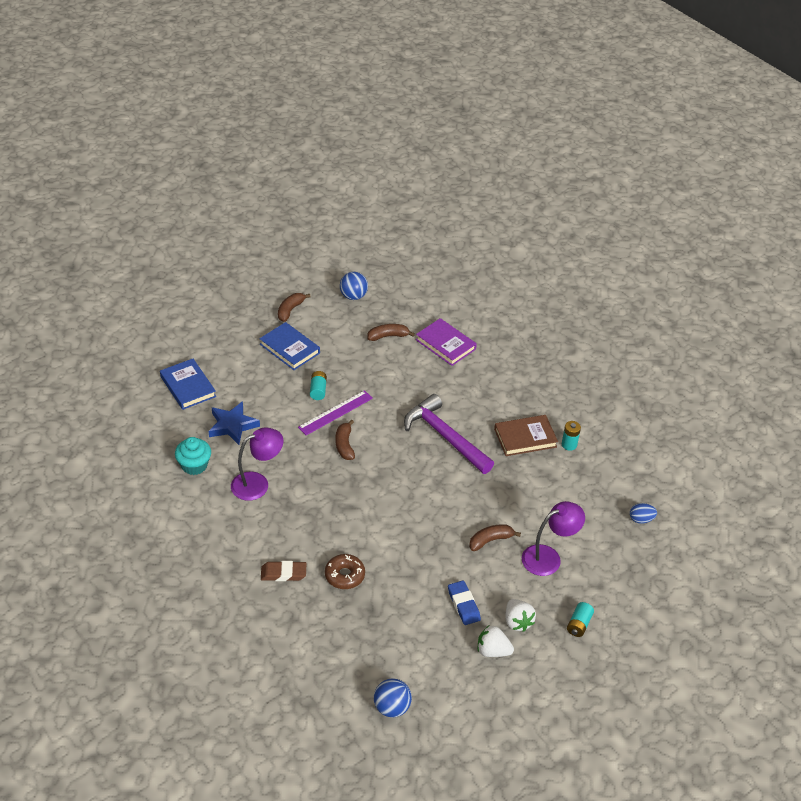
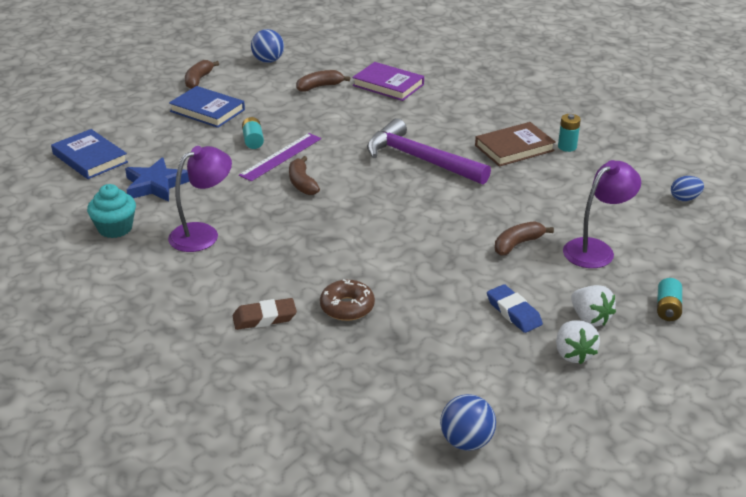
camera: 10 degrees left, 10 degrees down
(492, 651) = (573, 354): white strawberry -> white strawberry turned 105 degrees counterclockwise

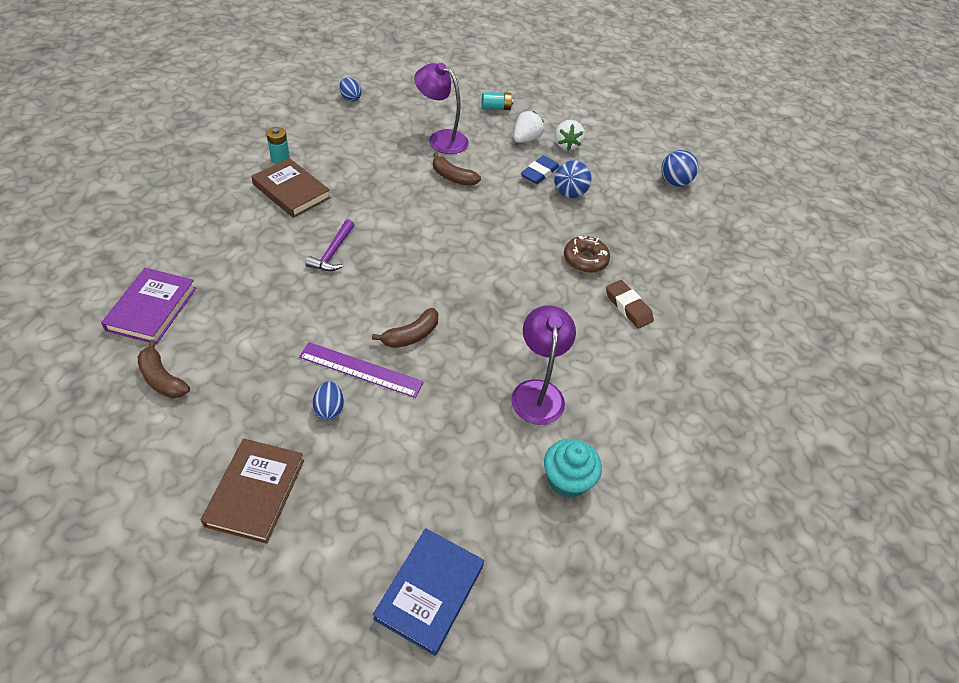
camera: 115 degrees left, 15 degrees up
(156, 185) = (465, 476): blue star -> none
(198, 80) = (150, 546): brown banana -> none
(203, 234) = (537, 392): purple lamp -> purple lamp turned 60 degrees clockwise
(207, 110) = (256, 492): blue book -> brown book
(253, 140) = (329, 409): turquoise battery -> blue egg
(268, 61) = (71, 468): blue ball -> blue ball (569, 193)
(420, 159) = (333, 252): purple hammer -> purple hammer, size x0.51
(573, 354) = (566, 145): white strawberry -> white strawberry turned 120 degrees clockwise

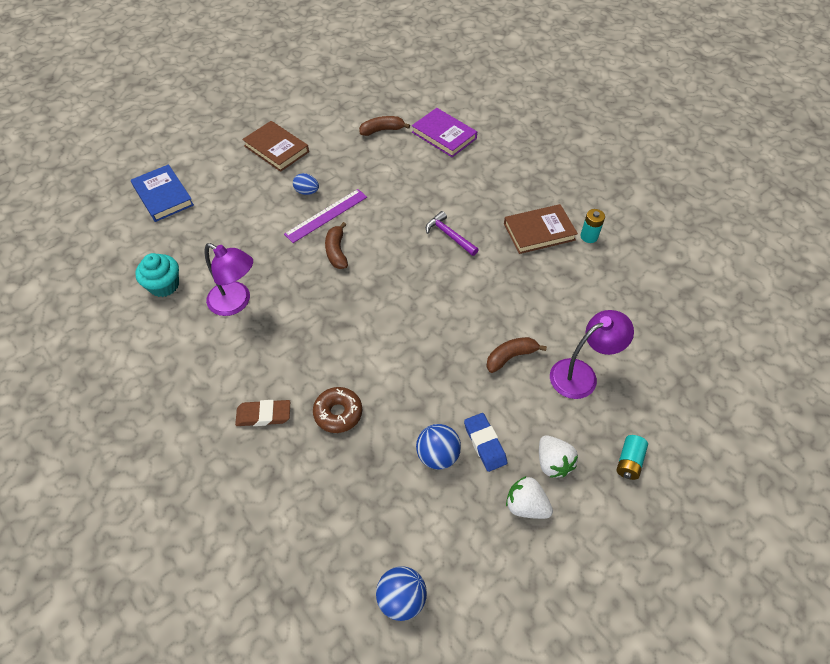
camera: 125 degrees right, 5 degrees up
(350, 98) = (683, 320): blue egg -> none

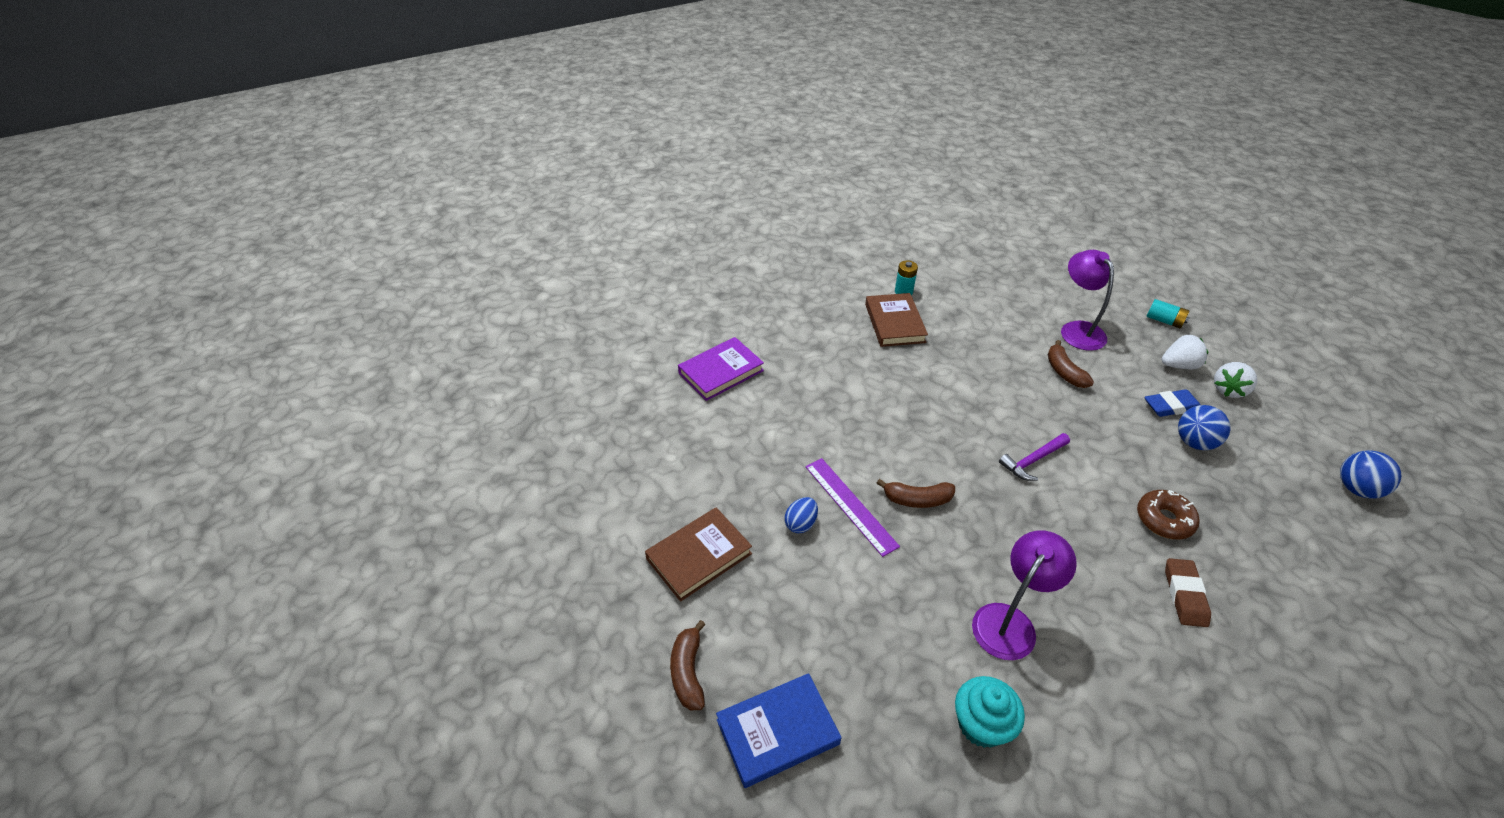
camera: 80 degrees left, 10 degrees down
(382, 130) = (693, 429): brown banana -> brown banana (688, 672)
(449, 235) = (895, 391): purple hammer -> purple hammer (1033, 460)

